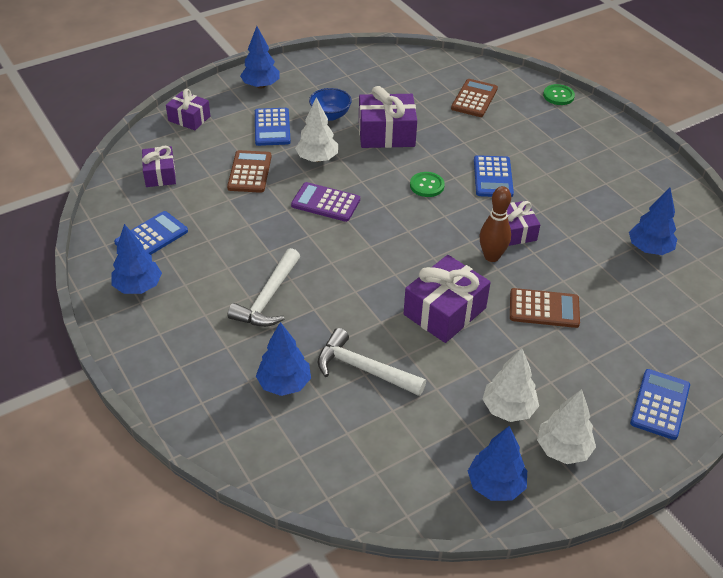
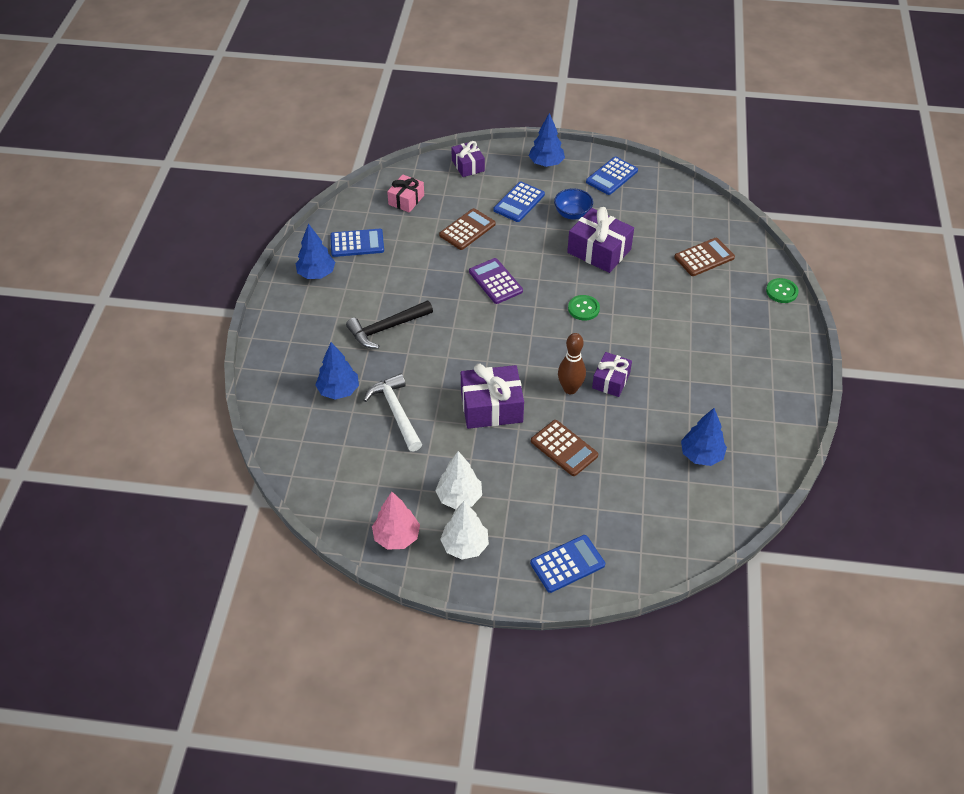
camera: 40 degrees right, 5 degrees up
(160, 174) = (406, 200): purple gift -> pink gift
(268, 298) = (386, 328): white hammer -> black hammer
(317, 159) = (525, 244): white tree -> none
(493, 177) = (643, 330): blue calculator -> blue calculator (612, 176)
(495, 485) = (396, 537): blue tree -> pink tree

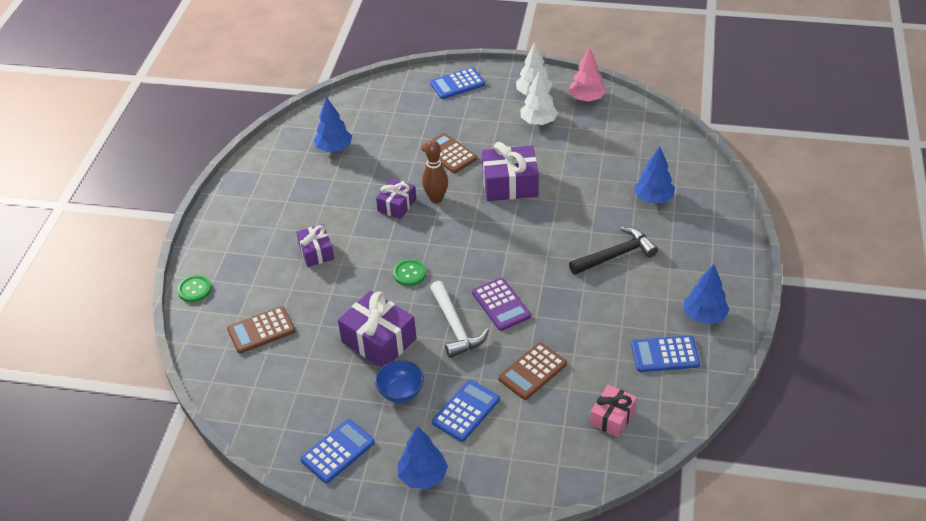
camera: 175 degrees left, 5 degrees down
(396, 412) = (596, 181): white hammer -> white hammer (455, 326)
(468, 165) = (532, 474): purple gift -> purple gift (316, 252)

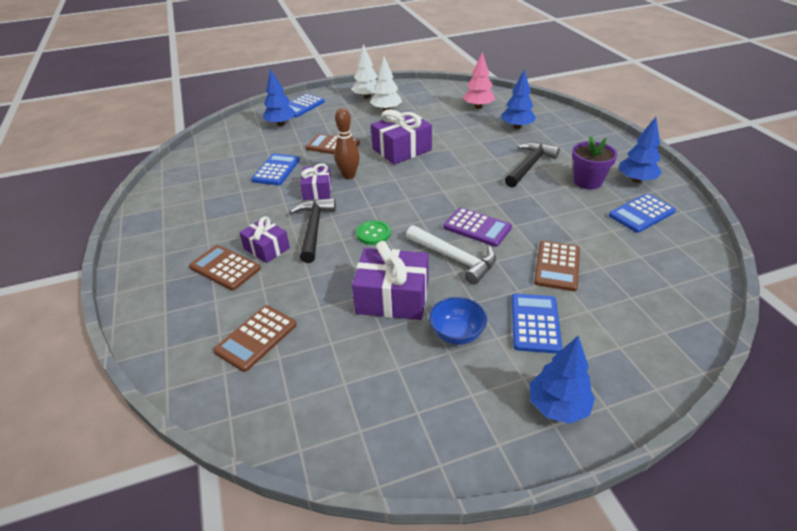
camera: 30 degrees left, 5 degrees down
(194, 289) = (147, 329): green button -> none
(275, 258) = (225, 268): none -> brown calculator
(334, 148) = (225, 170): blue tree -> blue tree (281, 124)
(338, 451) = (444, 425): blue calculator -> blue calculator (276, 170)
(365, 247) = (314, 229): none -> black hammer
(586, 99) = (408, 90): pink tree -> pink tree (478, 107)
(612, 417) = (660, 274): pink gift -> none
(653, 298) = (587, 181): none -> purple flower pot

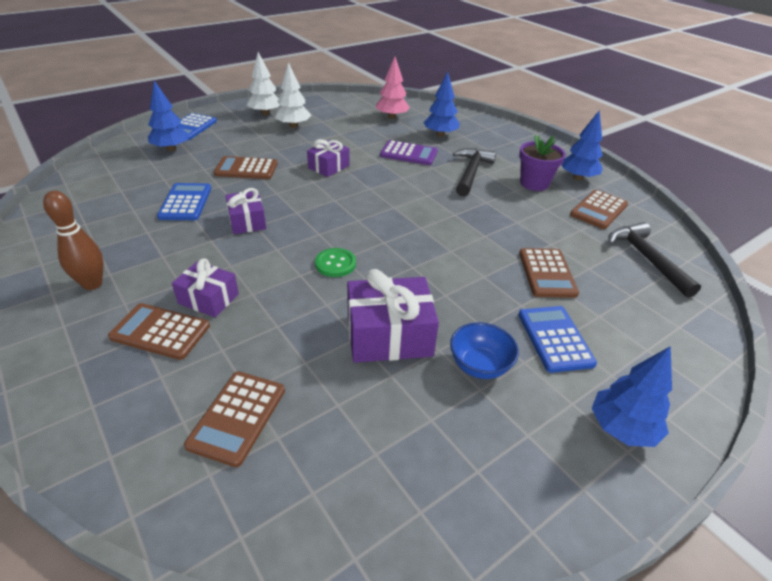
camera: 20 degrees left, 0 degrees up
(314, 229) = (260, 267): black hammer -> black hammer (646, 259)
(349, 176) = (279, 201): brown bowling pin -> brown bowling pin (92, 284)
(402, 149) = (328, 167): purple gift -> purple gift, size x0.61
(454, 258) = (438, 279): white hammer -> none
(477, 227) = (447, 243): purple calculator -> purple calculator (408, 154)
(641, 214) = (598, 210): blue calculator -> brown calculator

